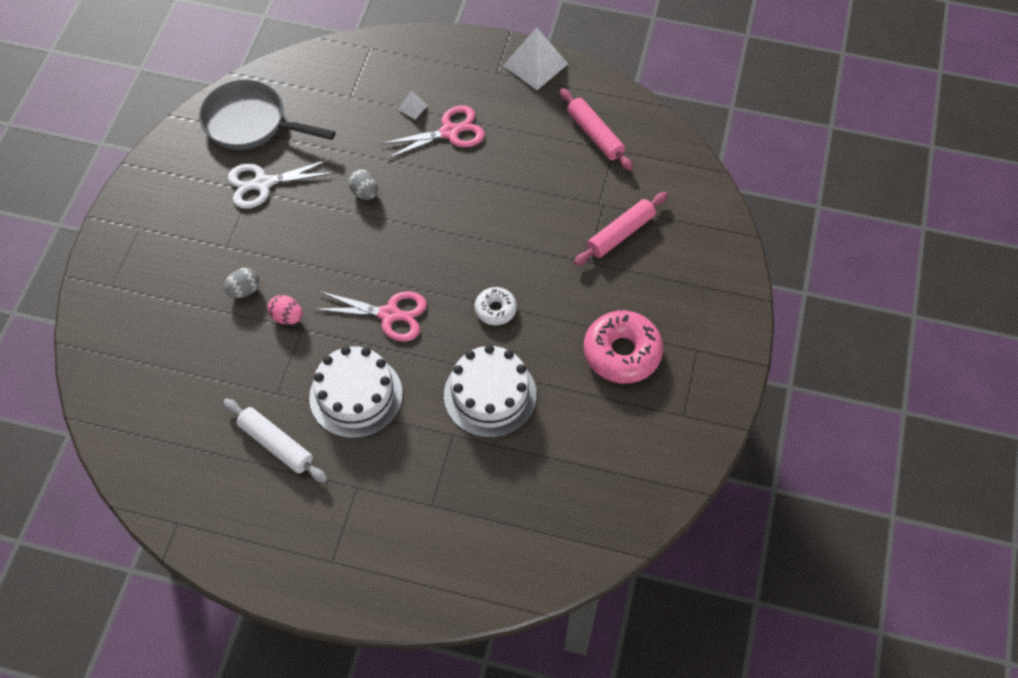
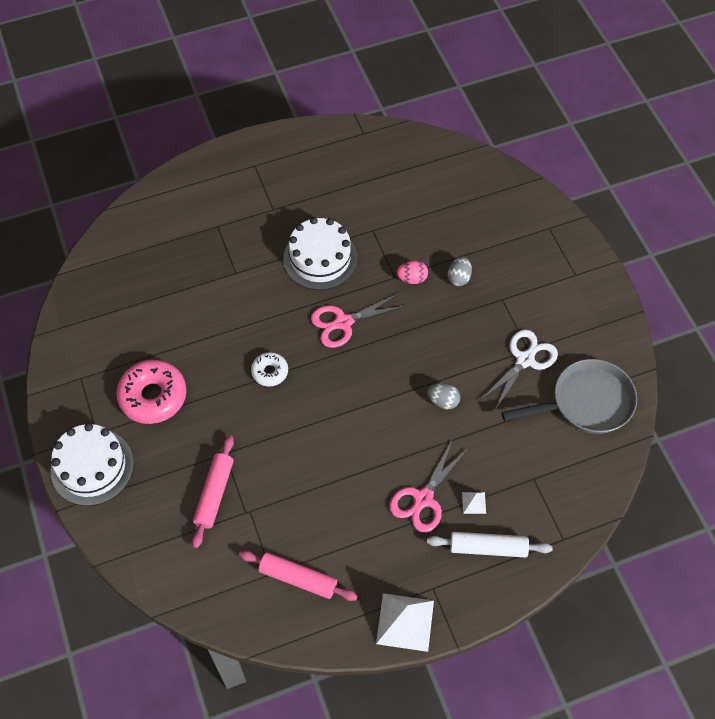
camera: 145 degrees right, 0 degrees up
(276, 444) = (345, 203): white rolling pin -> white rolling pin (488, 547)
(490, 395) = (229, 311): white cake -> white cake (92, 467)

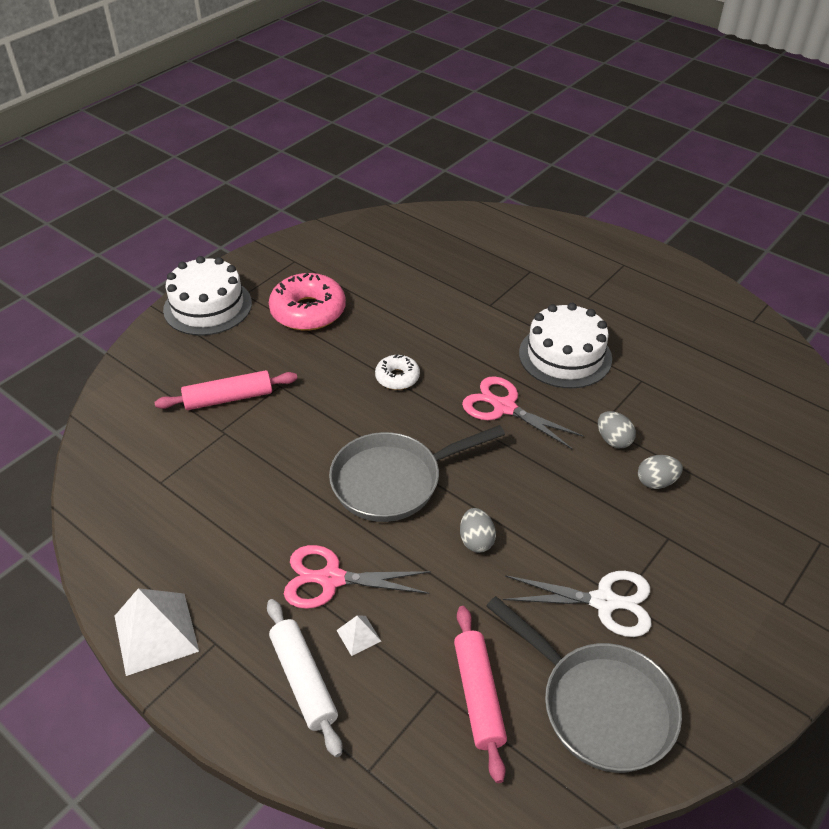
camera: 60 degrees right, 15 degrees down
(298, 578) = (165, 507): pink rolling pin -> pink rolling pin (478, 695)
(365, 423) = (393, 481): none -> grey pan
(412, 279) = (613, 440): pink egg -> grey egg

